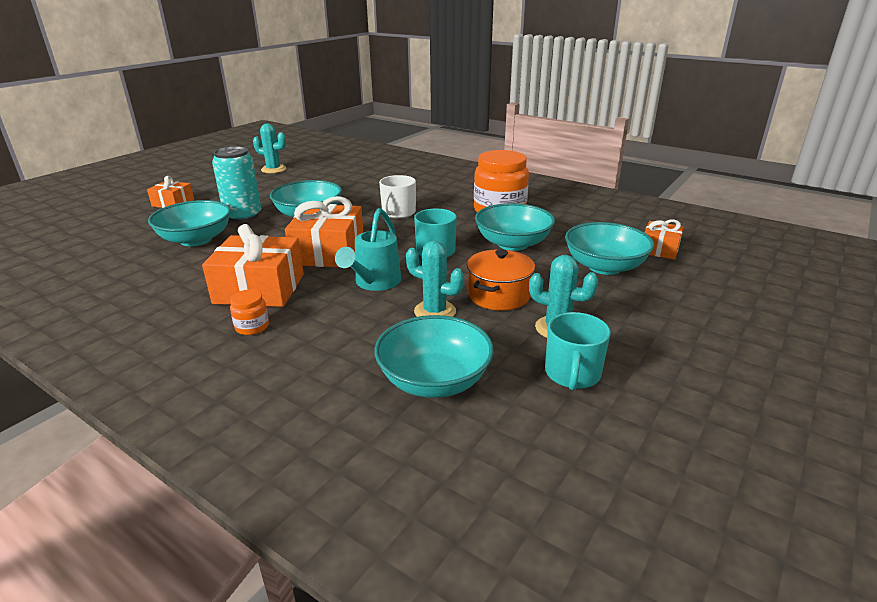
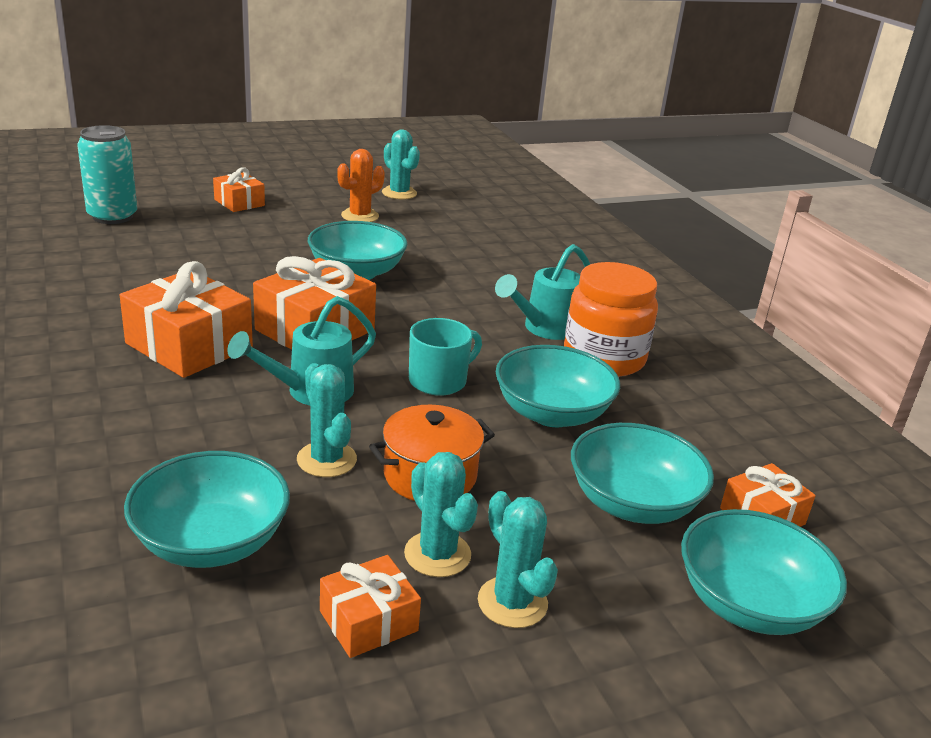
camera: 30 degrees right, 0 degrees up
(196, 239) = (205, 258): turquoise bowl -> turquoise bowl (749, 604)
(243, 216) = (287, 246): turquoise can -> turquoise can (112, 216)
(252, 327) = (127, 388): orange jar -> none
(267, 187) = (360, 216): none -> orange cactus
(398, 213) = (465, 309): white mug -> none
(452, 208) = (544, 329): none -> turquoise watering can
(572, 374) = (368, 621): turquoise mug -> orange gift
(620, 332) = (512, 602): none -> turquoise cactus

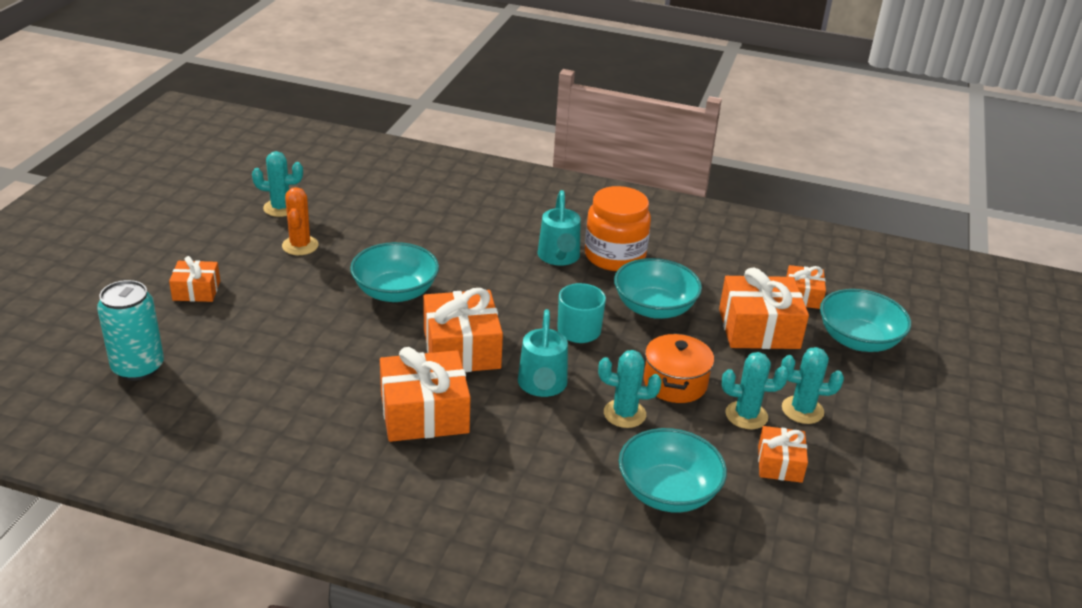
camera: 50 degrees left, 5 degrees up
(632, 503) = (759, 329): turquoise bowl -> orange gift

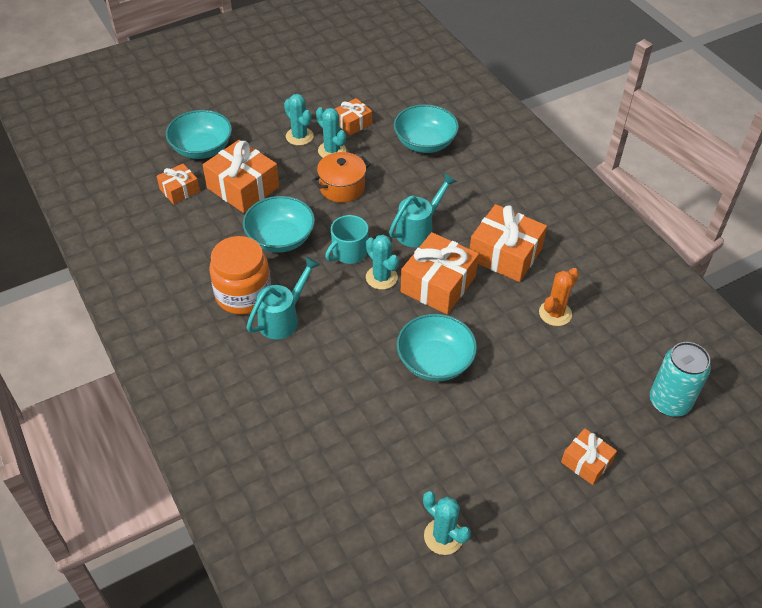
camera: 135 degrees left, 15 degrees up
(300, 246) = (465, 465): orange cactus -> orange cactus (555, 313)
(624, 414) = (393, 188): turquoise cactus -> turquoise cactus (381, 277)

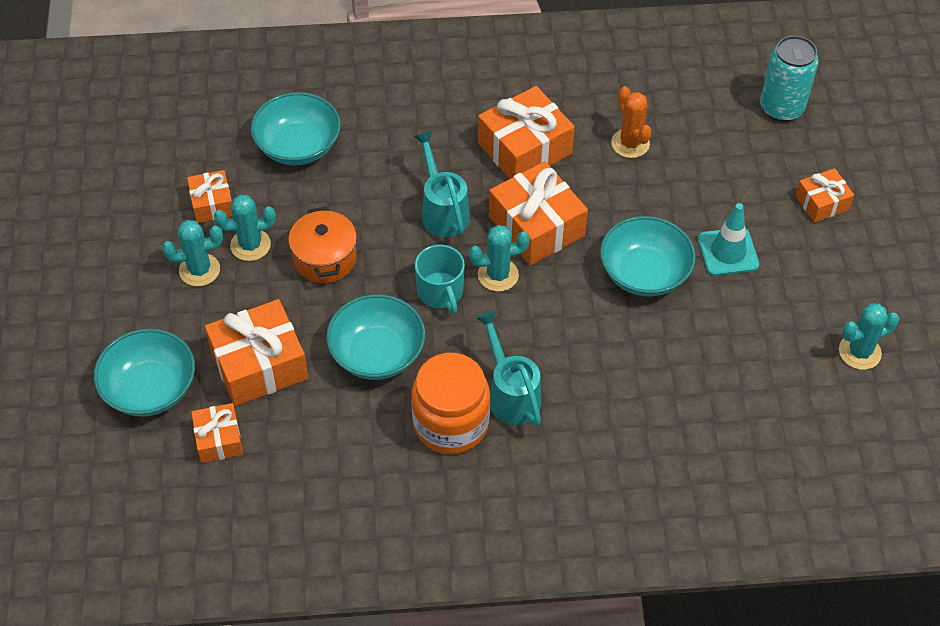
camera: 65 degrees left, 5 degrees up
(490, 410) = (728, 252): none -> turquoise traffic cone

